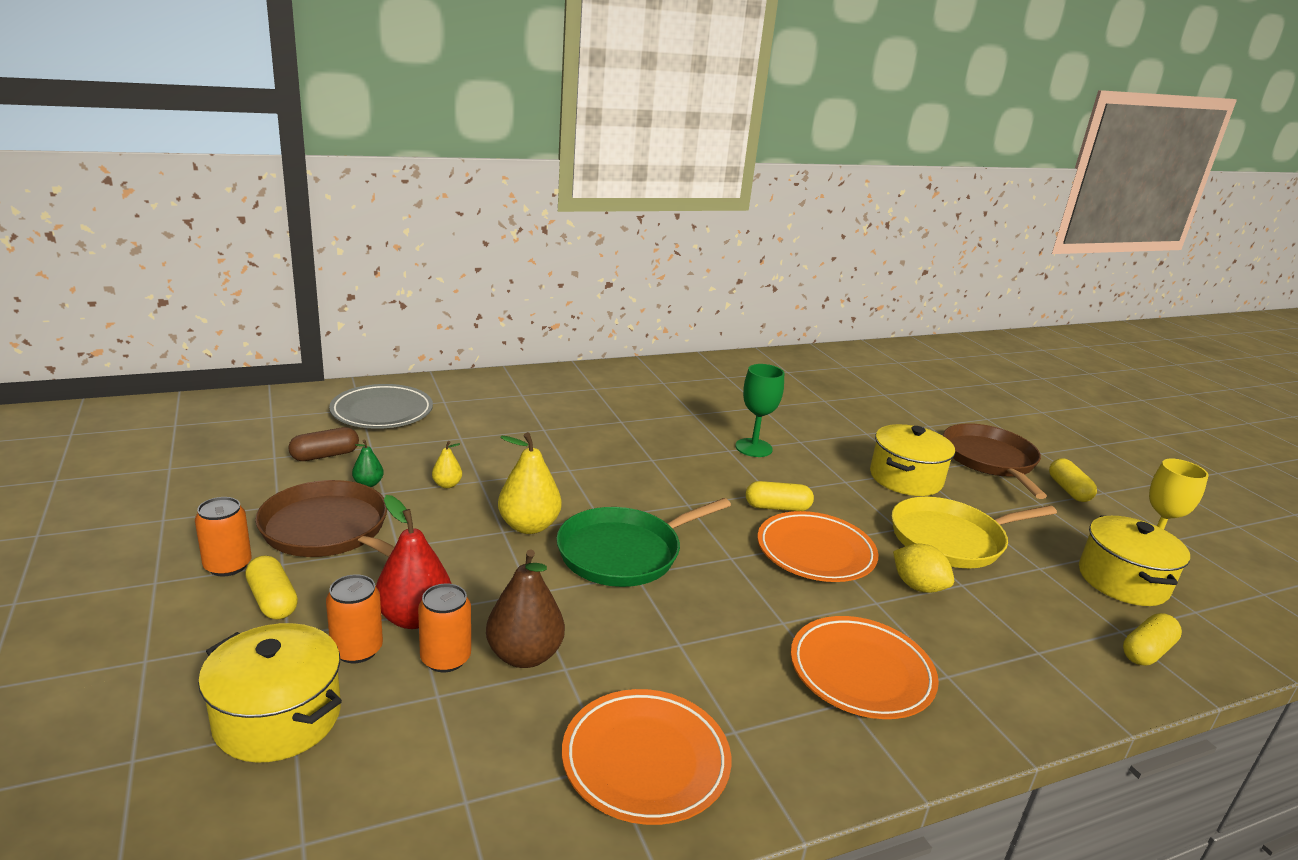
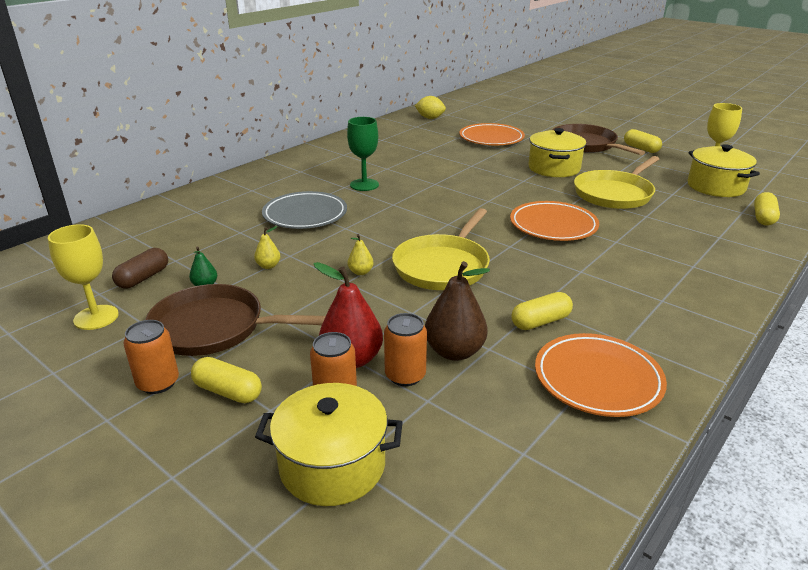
camera: 25 degrees left, 5 degrees up
(247, 480) = (96, 317): none -> yellow goblet
(382, 412) = (153, 233): grey plate -> grey plate (305, 215)
(529, 526) = (360, 272): yellow pear -> yellow pear, size x0.50
(624, 552) = (443, 266): green pan -> yellow pan
(753, 448) = (448, 177): green goblet -> green goblet (364, 185)
(777, 507) = (503, 208): yellow capsule -> yellow capsule (540, 322)
(861, 672) = (651, 281): orange plate -> orange plate (491, 138)
(918, 586) = (626, 225): yellow lemon -> yellow lemon (430, 118)

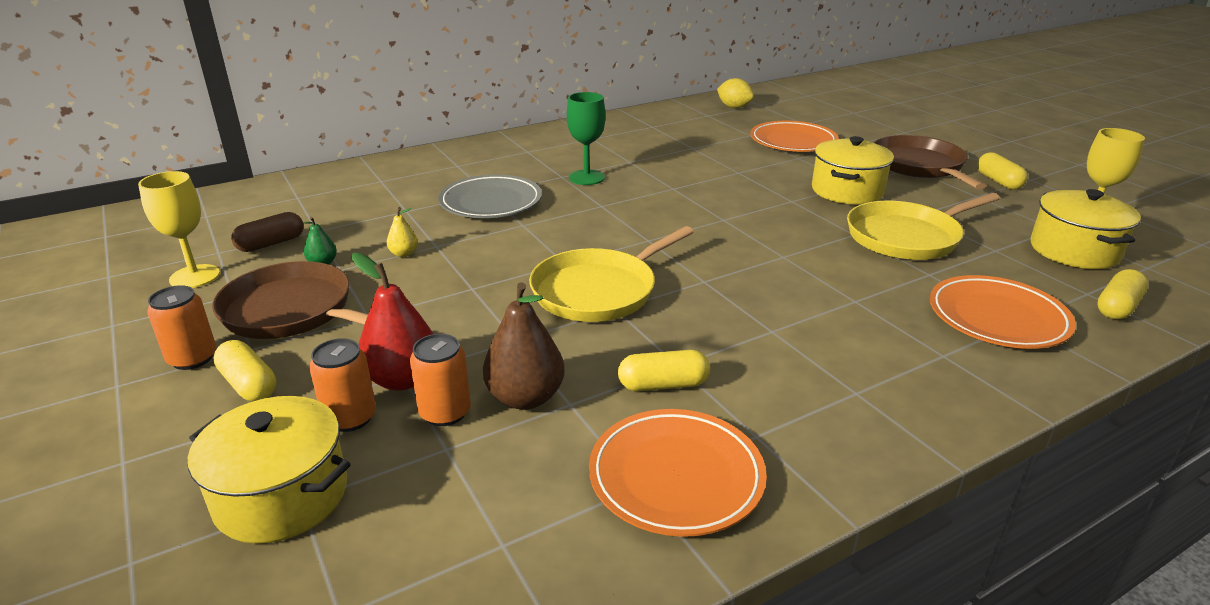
camera: 20 degrees right, 0 degrees up
(360, 272) = (497, 280): yellow pear -> none
(553, 225) = (783, 265): orange plate -> orange plate (997, 318)

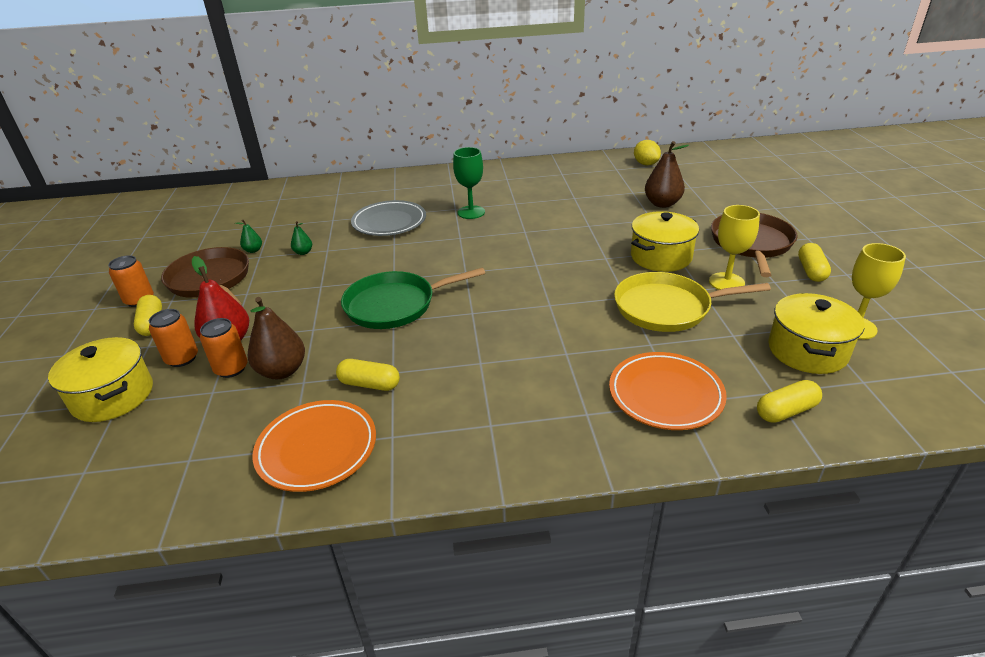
camera: 25 degrees right, 5 degrees up
(195, 277) = (182, 246): yellow goblet -> yellow goblet (726, 282)
(271, 244) = (238, 231): brown capsule -> none
(404, 254) = (303, 252): yellow pear -> green pear
(599, 290) = (395, 305): yellow pan -> green pan
(793, 142) = (662, 204): orange plate -> brown pear

